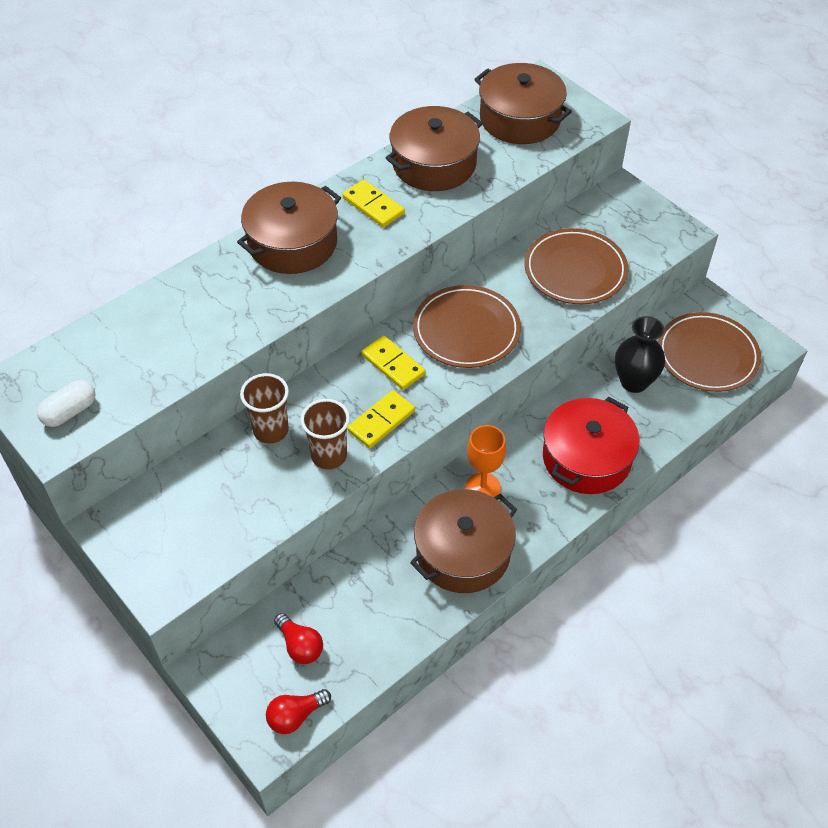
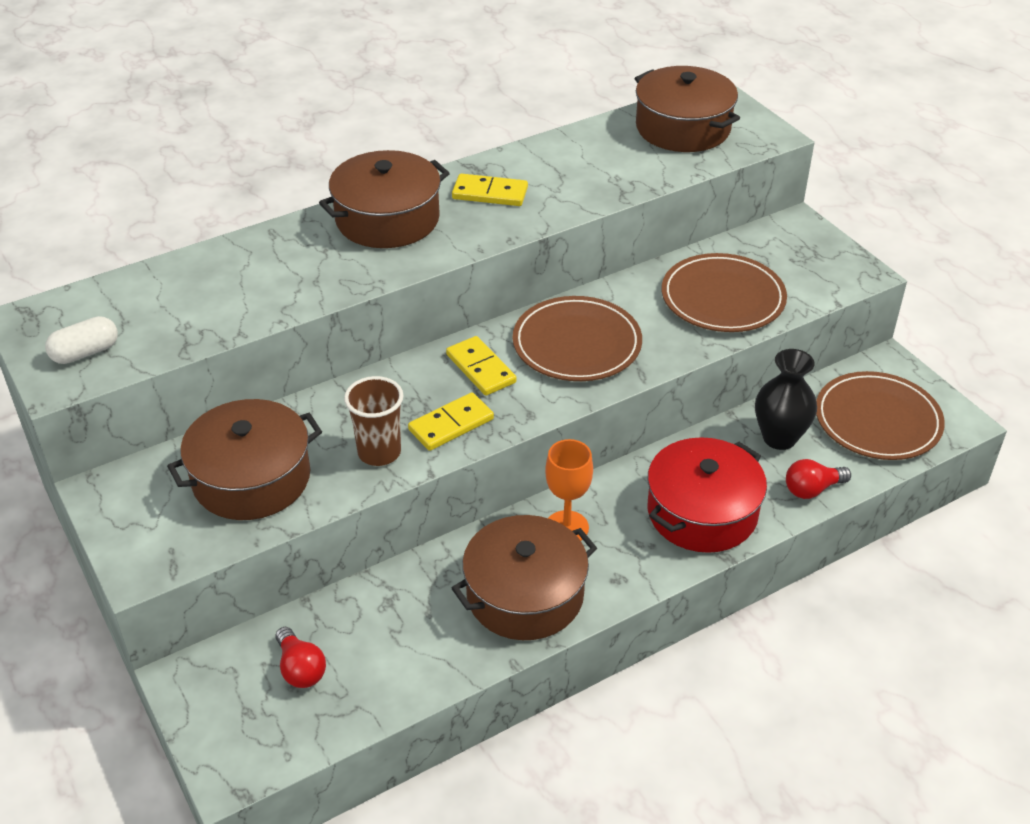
camera: 10 degrees right, 10 degrees down
(271, 430) = (319, 418): brown cup -> none
(295, 716) = (273, 746): red light bulb -> red light bulb (812, 489)
(373, 206) = (490, 193): yellow domino -> yellow domino turned 45 degrees counterclockwise
(434, 164) = (571, 161): brown pot -> brown pot (251, 478)

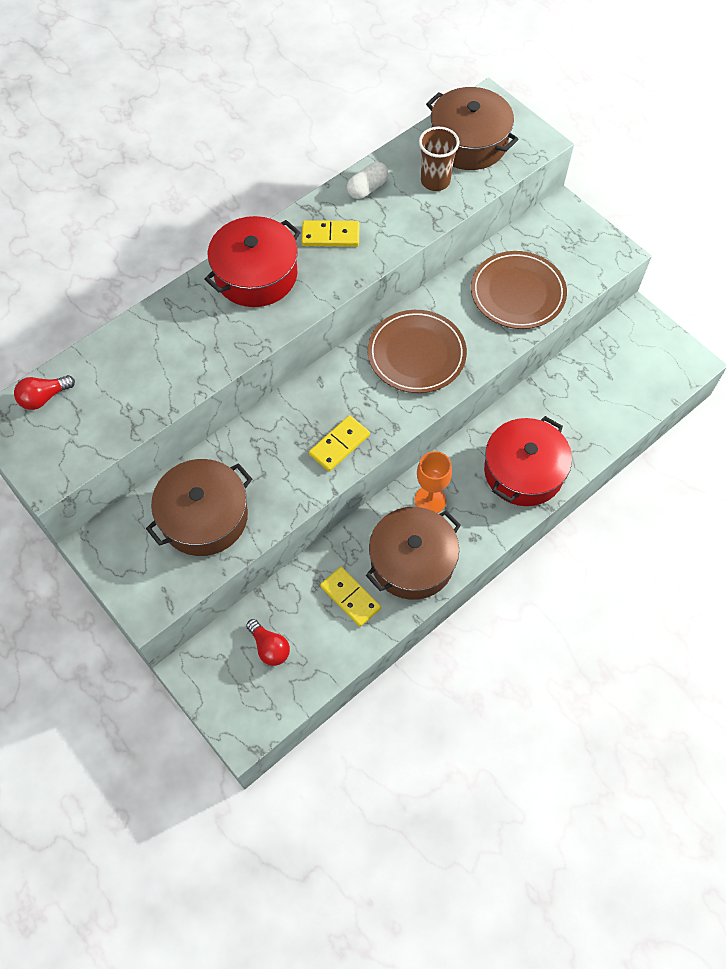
camera: 10 degrees left, 20 degrees up
(85, 353) = (57, 446): white capsule -> white capsule (367, 188)
(379, 452) = (292, 479): brown cup -> brown cup (435, 181)
(387, 219) = (256, 275): brown pot -> red pot
(481, 368) = (349, 389): yellow domino -> yellow domino (350, 597)
(779, 438) = (568, 397): black vase -> none
(812, 489) = (597, 439): red light bulb -> red light bulb (44, 398)
(877, 420) = (636, 370): brown plate -> none

